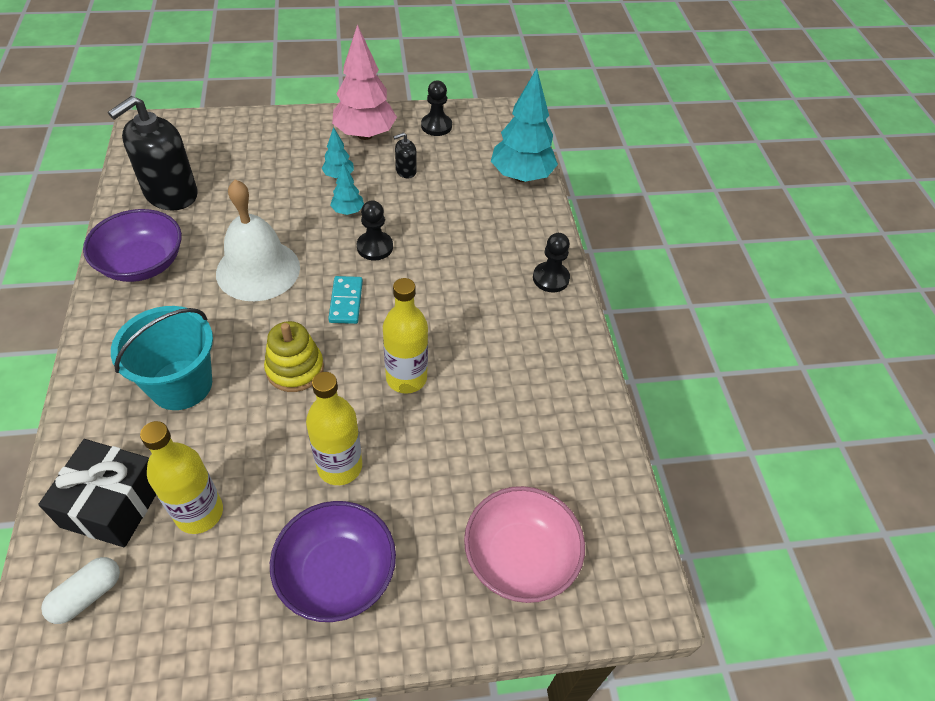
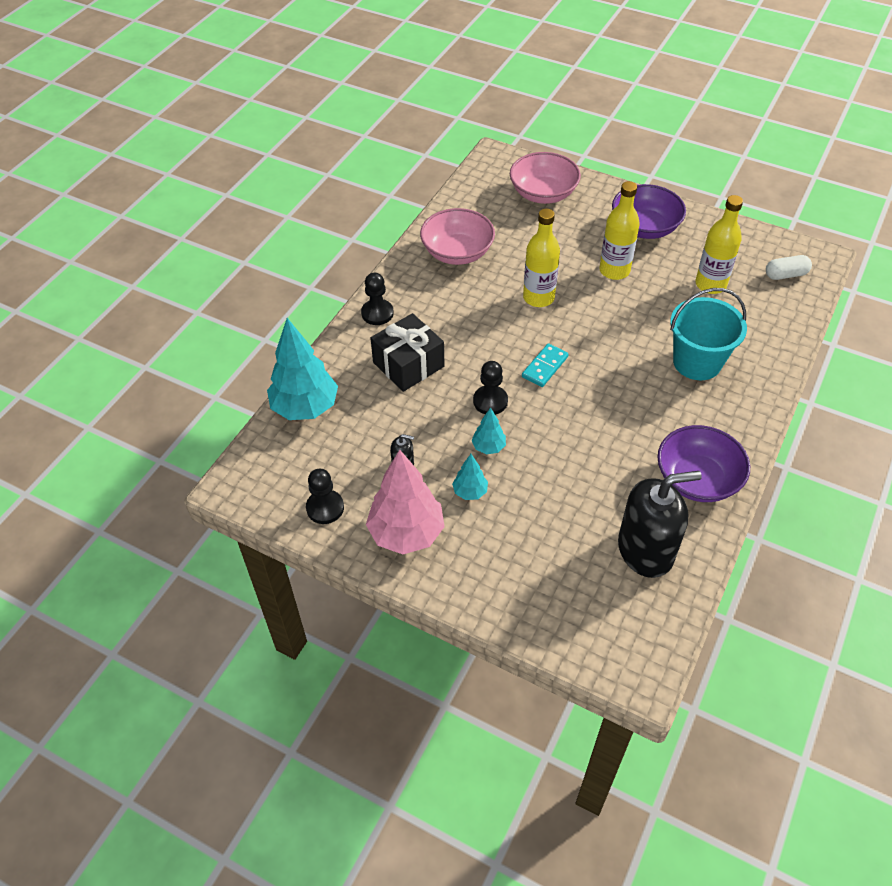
camera: 140 degrees left, 0 degrees up
(113, 504) = (762, 311): black gift -> black gift (408, 364)
(258, 270) = (599, 426): white bell -> none
(295, 369) = (611, 337): yellow stacking toy -> none
(542, 391) = (457, 252): none -> pink bowl

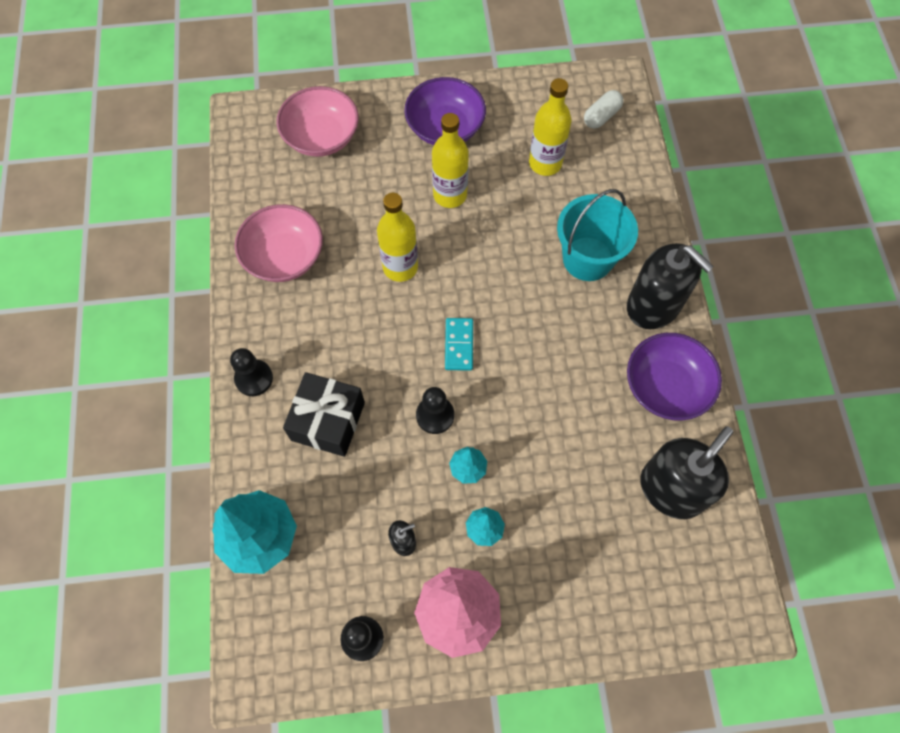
camera: 35 degrees left, 15 degrees up
(730, 420) = (653, 305): none -> black soap dispenser

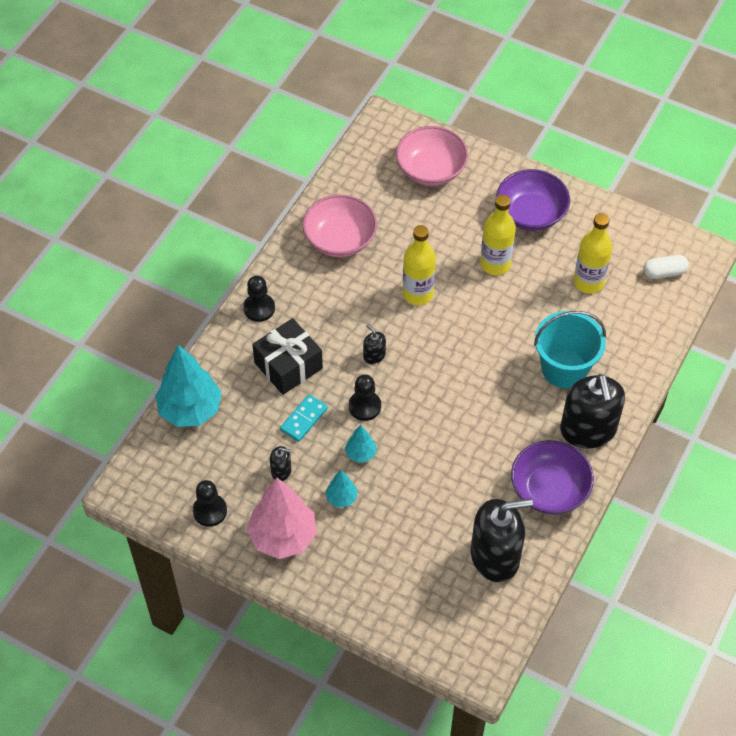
camera: 35 degrees right, 10 degrees down
(405, 356) = (374, 355): none -> black soap dispenser
(459, 345) = (418, 371): turquoise domino -> turquoise domino (304, 419)

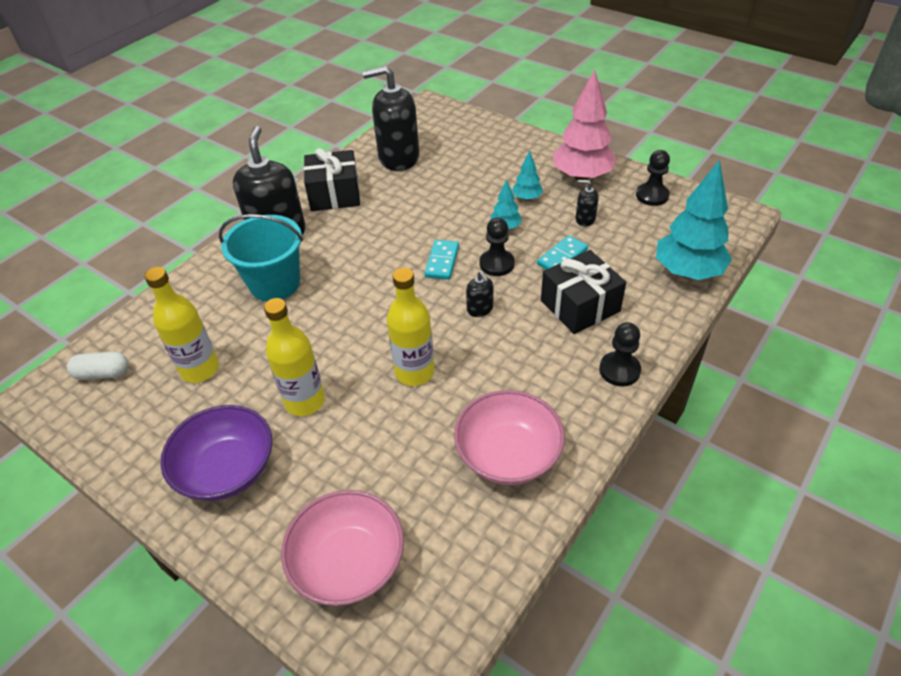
camera: 170 degrees left, 10 degrees down
(416, 405) = (442, 261): none -> turquoise domino
(549, 489) = (334, 194): purple bowl -> black gift

